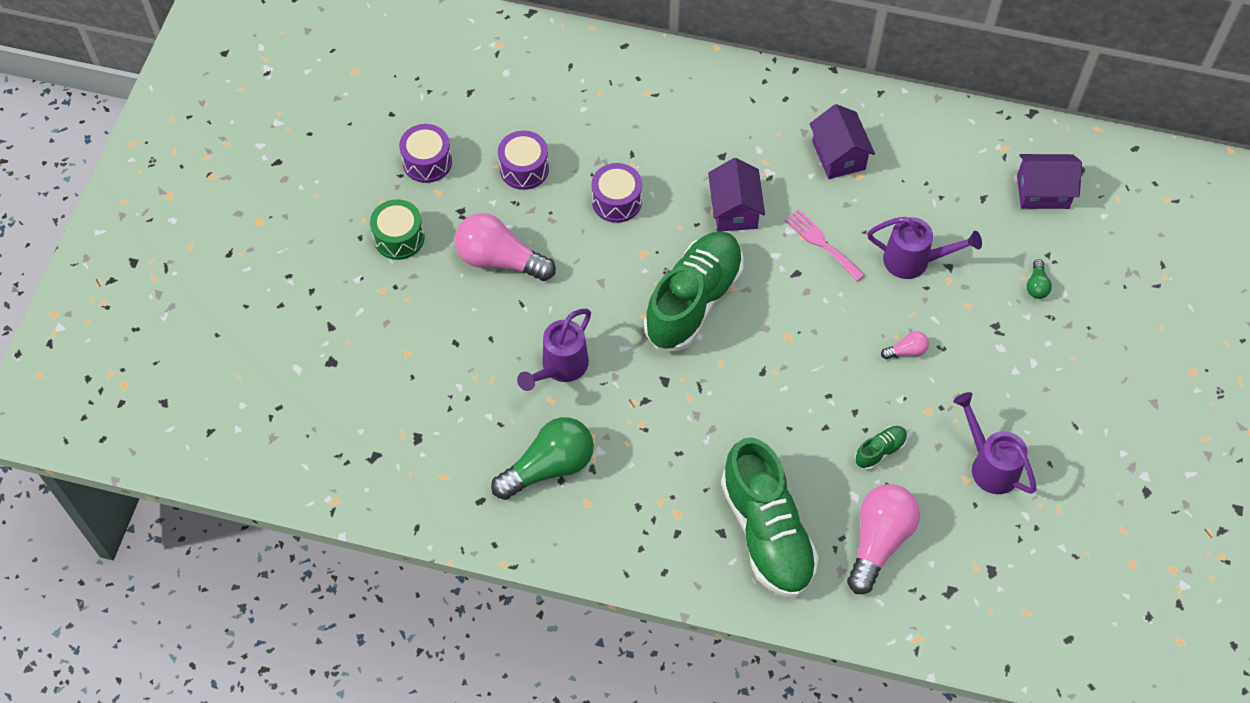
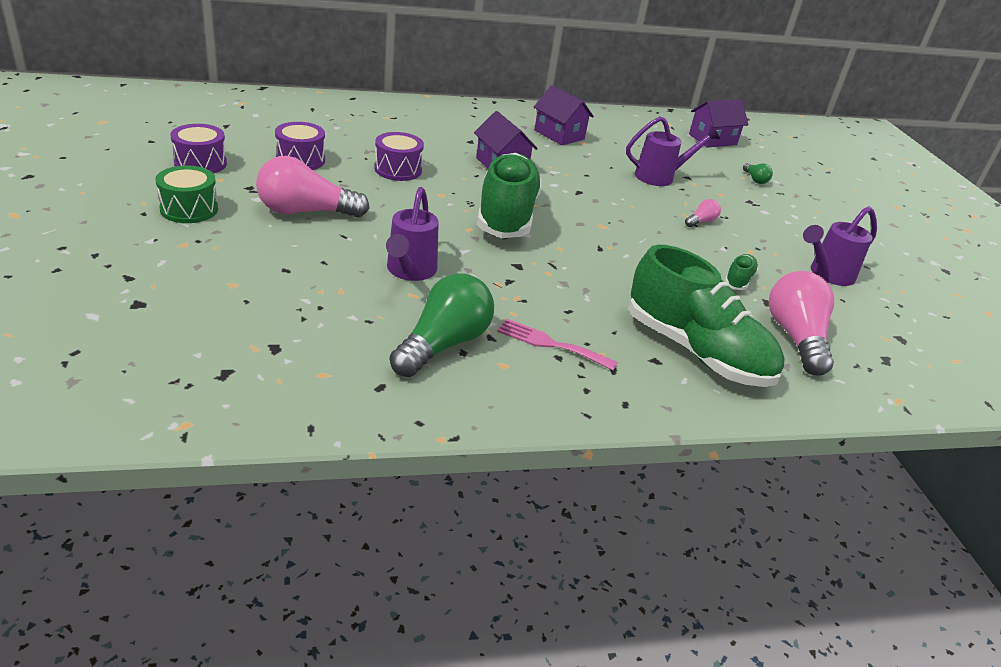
camera: 30 degrees left, 25 degrees down
(822, 243) = (585, 175): pink fork -> pink fork (551, 344)
(989, 465) = (827, 274): purple watering can -> purple watering can turned 60 degrees counterclockwise

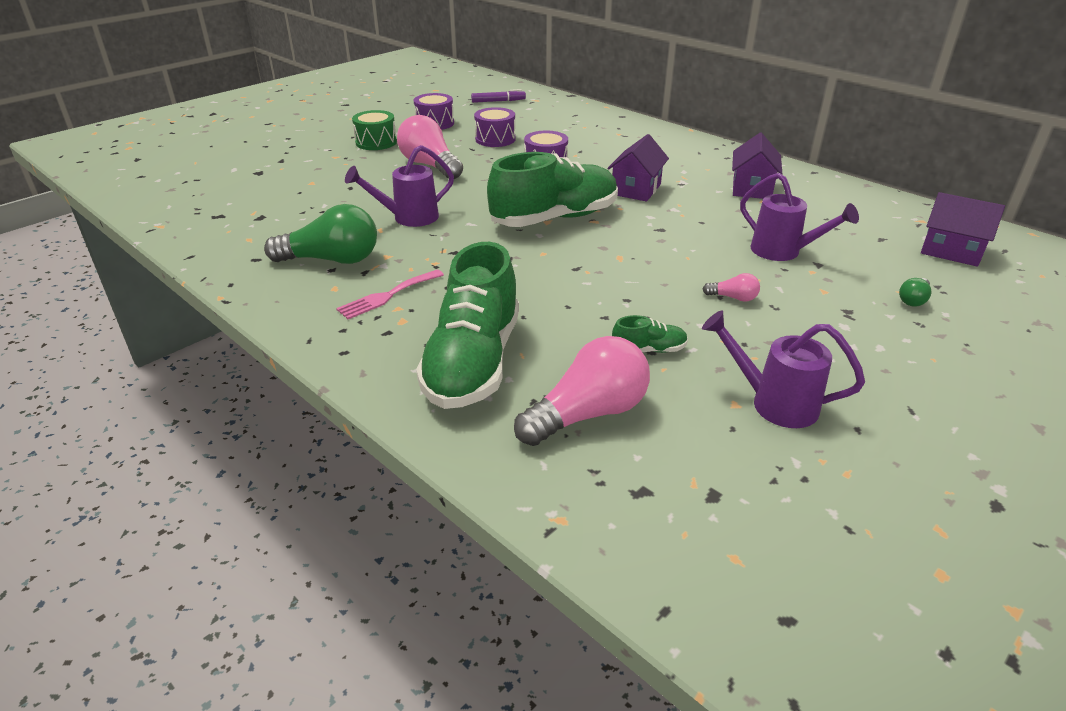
camera: 60 degrees right, 0 degrees up
(207, 115) = (498, 101): none -> purple marker
(551, 344) = (387, 296): pink fork -> pink fork turned 120 degrees counterclockwise

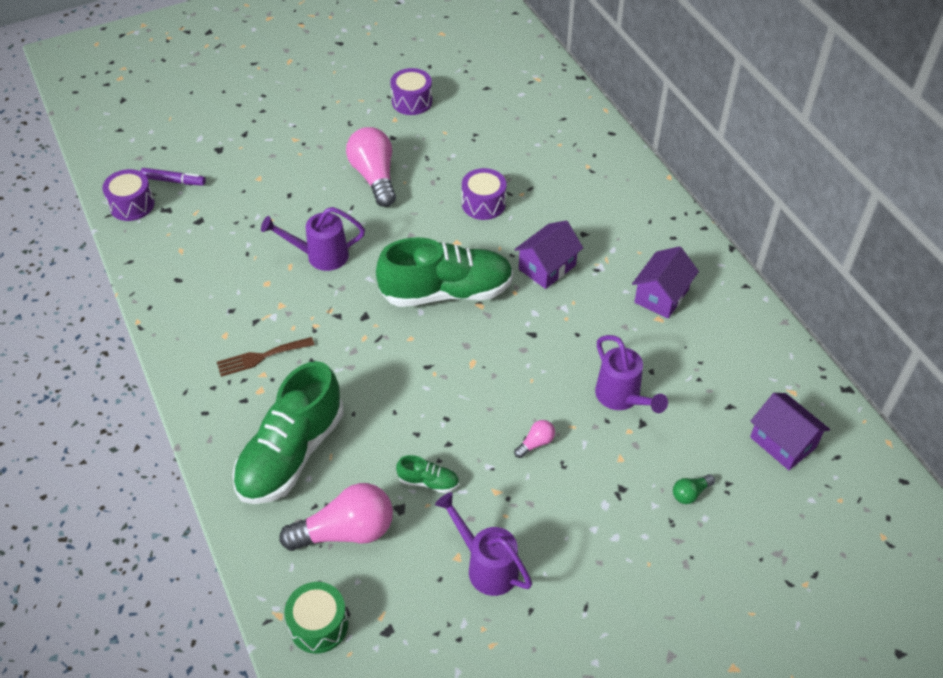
camera: 20 degrees right, 15 degrees up
(332, 260) = (236, 298): green light bulb -> none
(376, 142) = (341, 123): green drum -> green drum (318, 625)
(387, 296) = (261, 357): pink fork -> brown fork
(495, 139) = (457, 146): purple drum -> purple drum (132, 205)
(498, 101) = (496, 72): purple marker -> purple marker (174, 181)
(733, 298) = (536, 443): pink light bulb -> pink light bulb turned 75 degrees counterclockwise

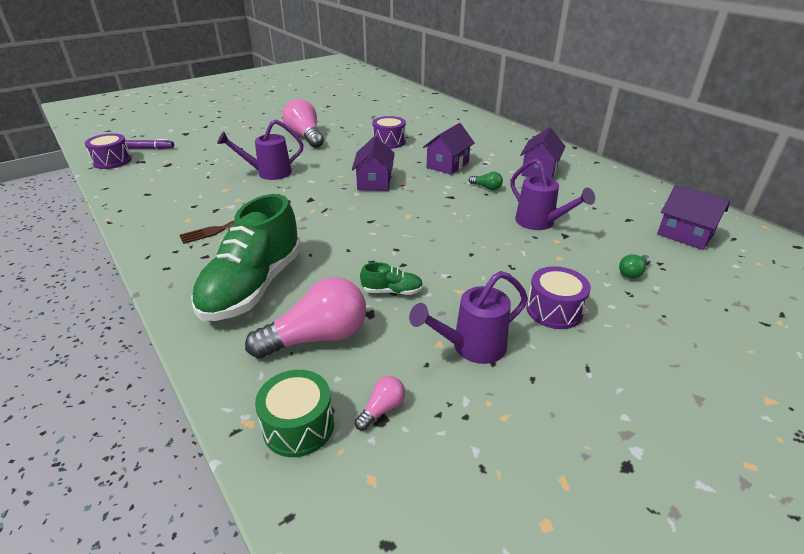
camera: 10 degrees left, 15 degrees down
(412, 101) = (325, 107): purple drum -> purple drum (554, 310)
(446, 292) = (374, 182): green shoe -> purple house
(486, 566) = (471, 347): purple watering can -> purple watering can turned 60 degrees counterclockwise
(536, 443) = (481, 256): pink light bulb -> pink light bulb (382, 409)
(582, 322) = (486, 187): none -> green light bulb

